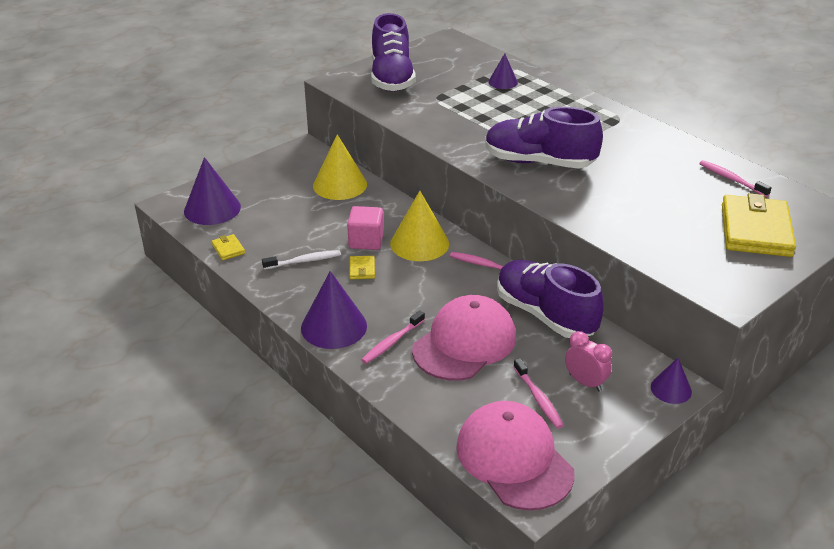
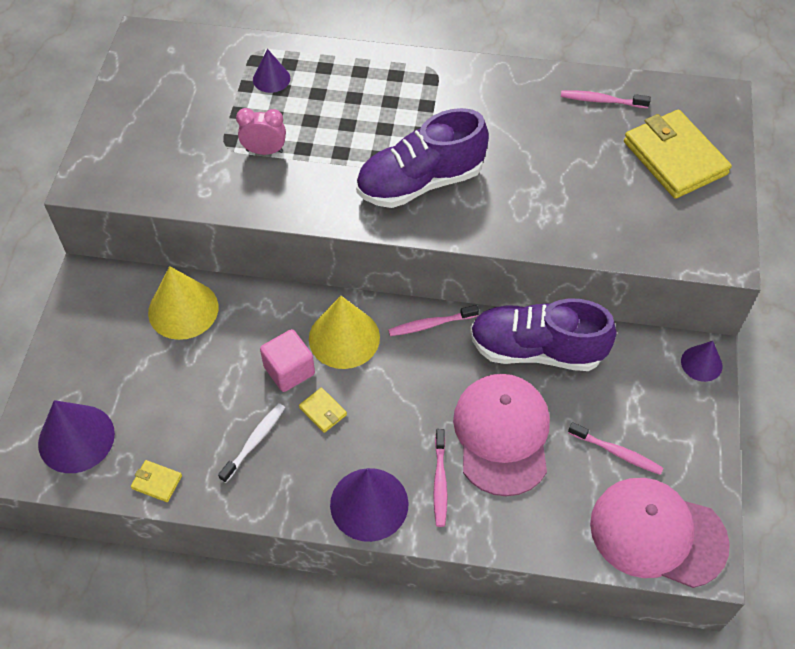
camera: 40 degrees left, 20 degrees up
(392, 78) = (145, 141): purple shoe -> none
(585, 382) = (635, 406): pink clock -> pink clock (264, 151)

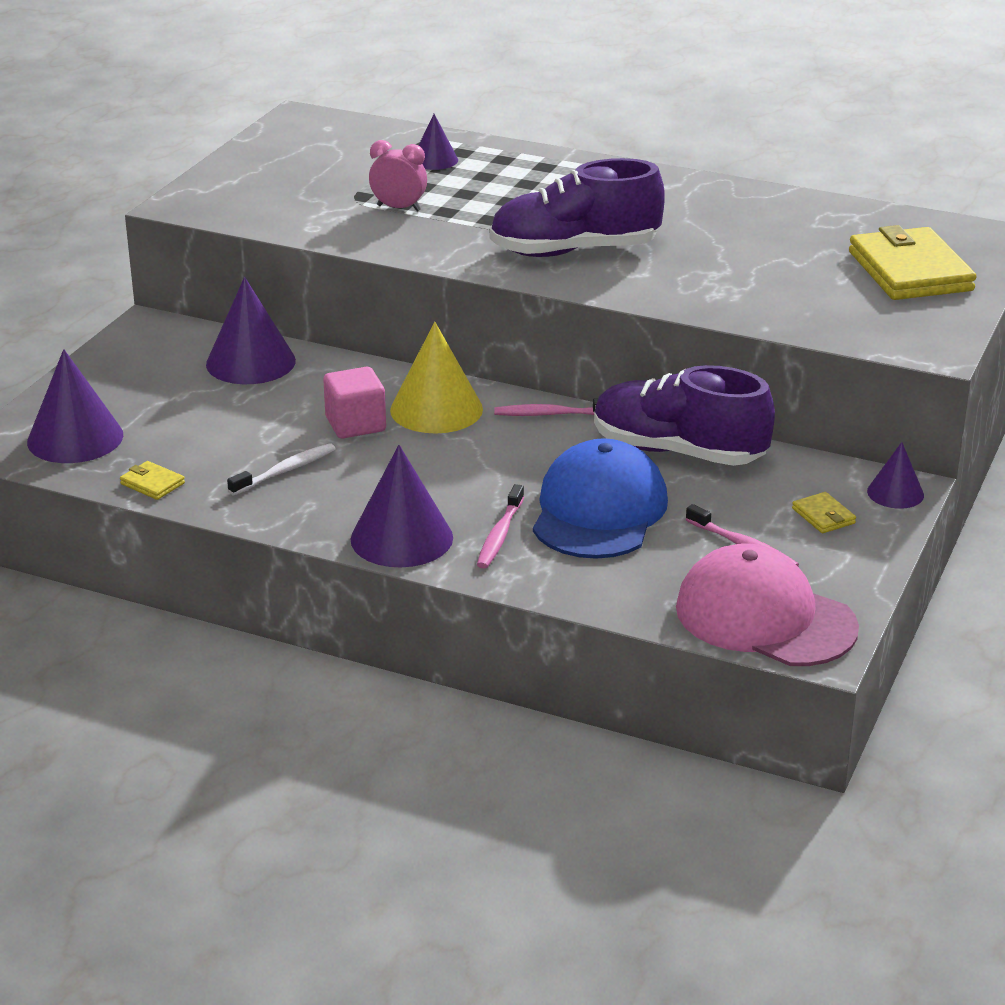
camera: 15 degrees right, 25 degrees down
(183, 309) = (250, 362): yellow cone -> purple cone
(323, 411) = (381, 460): yellow wallet -> yellow wallet (823, 516)
(502, 435) = (599, 511): pink cap -> blue cap
(601, 100) = (837, 220): pink toothbrush -> none

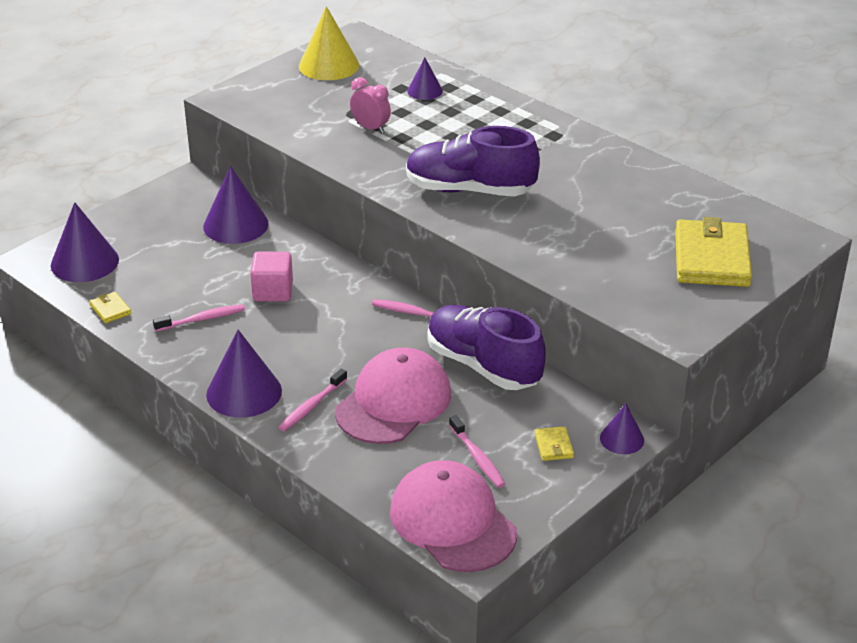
camera: 20 degrees right, 5 degrees up
(285, 471) = (202, 319): white toothbrush -> pink toothbrush
(436, 409) = (336, 291): yellow cone -> yellow cone (329, 65)
(599, 511) = (393, 402): blue cap -> pink cap

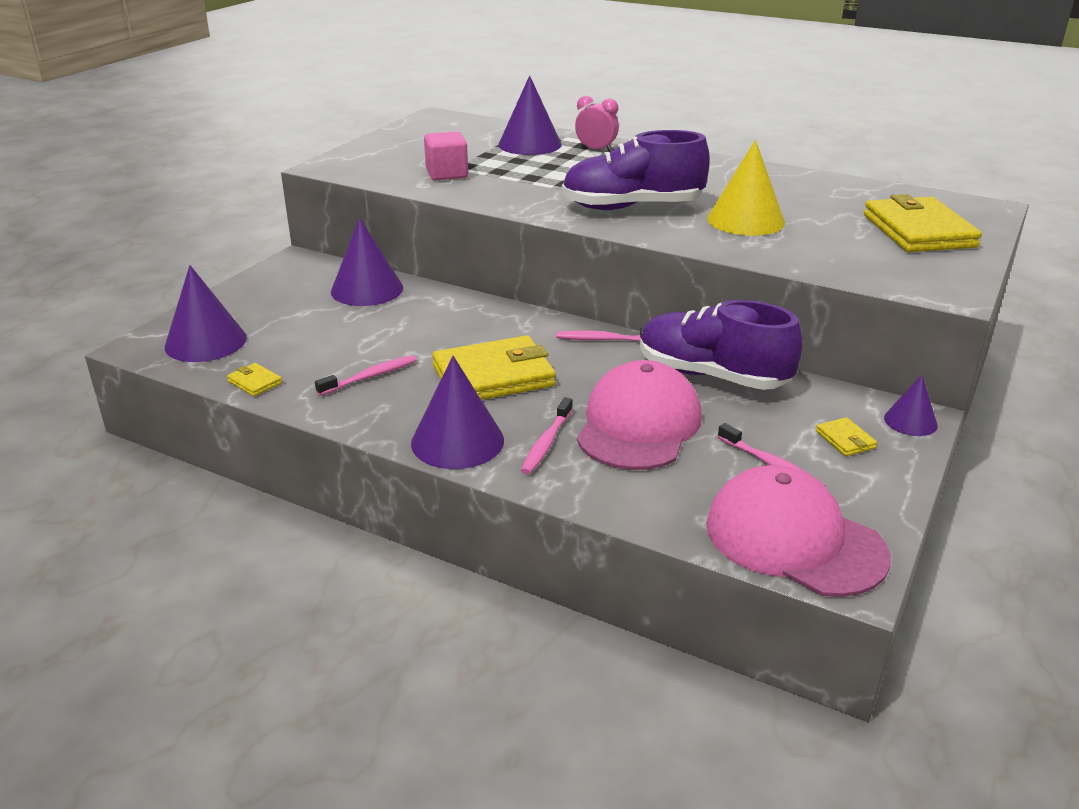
camera: 15 degrees left, 5 degrees down
(273, 291) = (439, 341): pink cube -> pink cube (447, 174)
(301, 335) = (493, 376): none -> yellow wallet
(329, 65) = (421, 136): yellow cone -> yellow cone (745, 220)
(370, 128) = (495, 174): pink clock -> pink clock (596, 150)
(425, 91) = (530, 144): purple cone -> purple cone, size x1.76

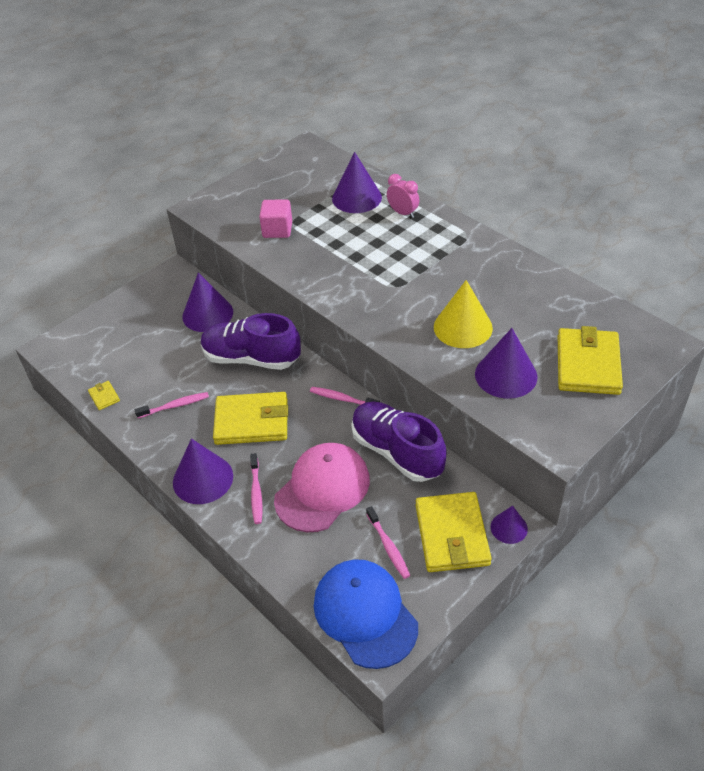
camera: 20 degrees right, 15 degrees up
(205, 342) = (88, 351): purple cone -> purple cone (506, 375)
(546, 443) = (256, 492): pink toothbrush -> pink toothbrush turned 45 degrees counterclockwise
(632, 207) = (388, 296): purple shoe -> purple shoe (251, 358)
(794, 539) = (365, 614): pink cap -> blue cap
(845, 439) = (452, 535): yellow wallet -> yellow wallet, size x2.36

